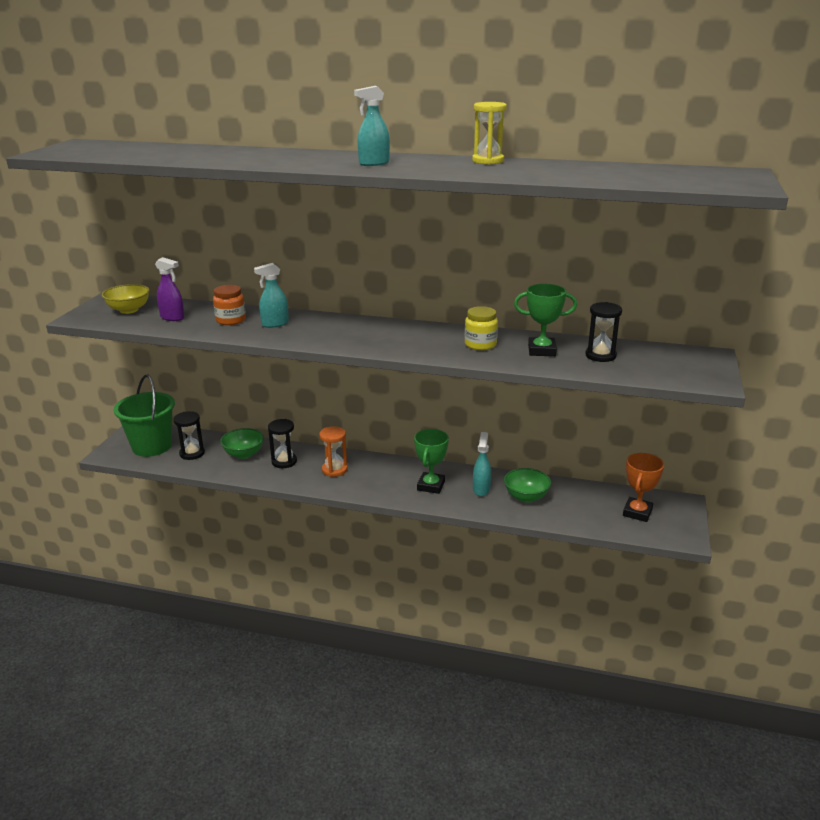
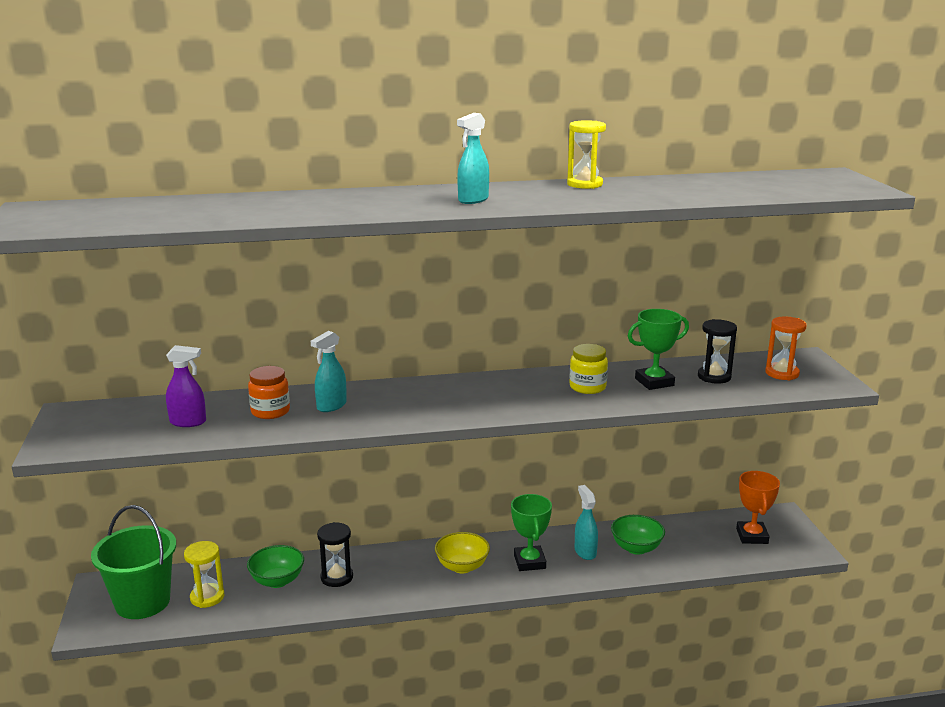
camera: 25 degrees left, 5 degrees down
(129, 310) = (114, 423): yellow bowl -> yellow bowl (462, 566)
(192, 453) = (207, 597): black hourglass -> yellow hourglass
(334, 470) = (406, 571): orange hourglass -> orange hourglass (782, 373)

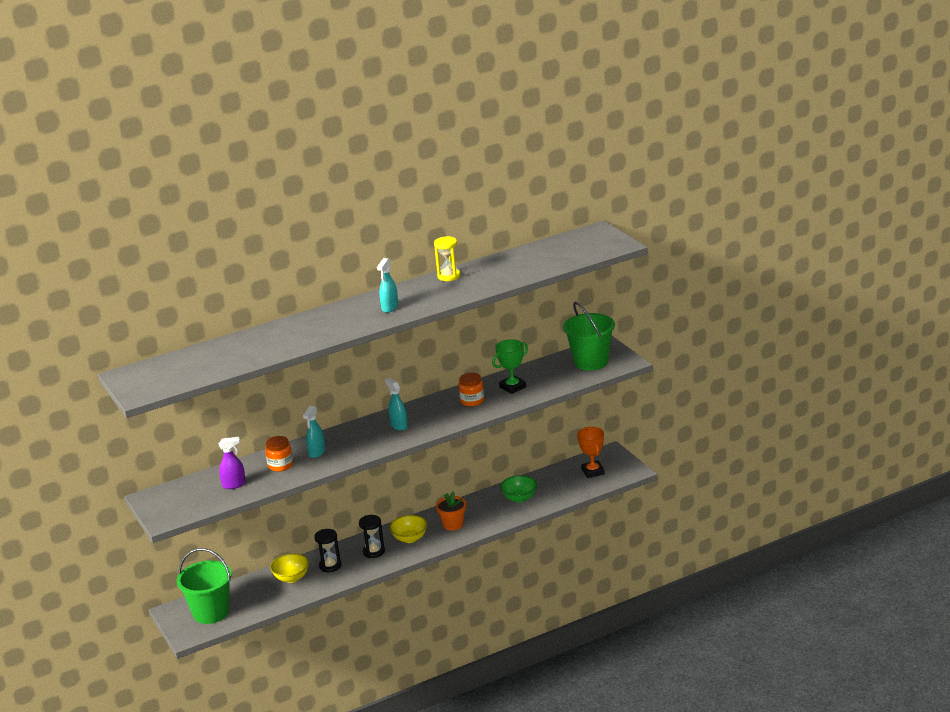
camera: 15 degrees left, 5 degrees up
(207, 597) = (252, 599): yellow hourglass -> none
(277, 581) = (291, 578): green bowl -> yellow bowl
(529, 562) = (453, 524): green trophy -> orange flower pot
(585, 552) = (487, 509): turquoise spray bottle -> turquoise spray bottle (399, 426)
(587, 387) = (472, 401): yellow jar -> orange jar
(714, 377) = (549, 374): black hourglass -> black hourglass (374, 552)
(782, 373) = (591, 362): orange hourglass -> green bucket

